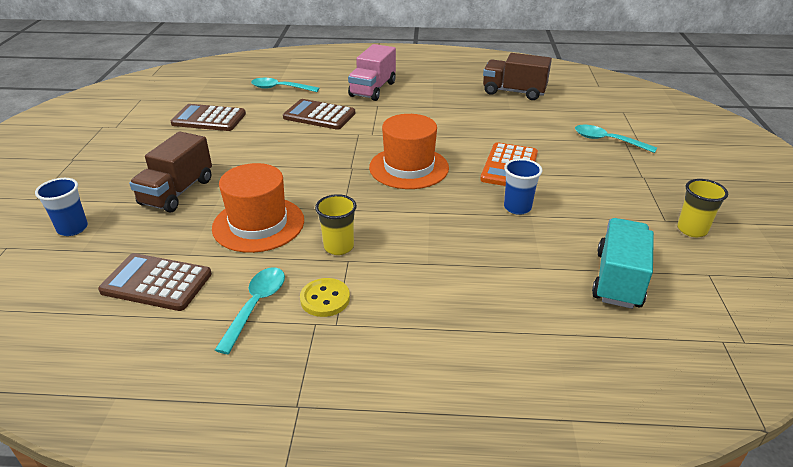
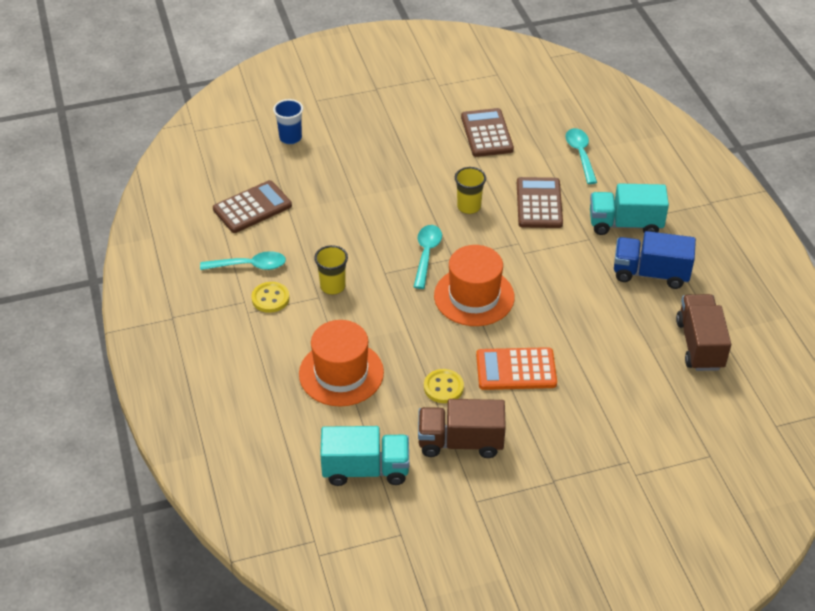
camera: 70 degrees right, 10 degrees up
(156, 283) = (252, 207): brown calculator -> brown calculator turned 60 degrees clockwise
(177, 192) = (360, 168): brown truck -> brown truck (460, 442)
(258, 224) = (340, 231): orange hat -> orange hat (341, 373)
(373, 89) = (625, 224): pink truck -> turquoise truck
(432, 92) = (650, 273): none -> blue truck
(517, 207) = (443, 387): blue cup -> yellow button
(607, 141) = (620, 445): turquoise spoon -> turquoise spoon (426, 254)
(692, 230) = (468, 522): yellow cup -> yellow cup (469, 207)

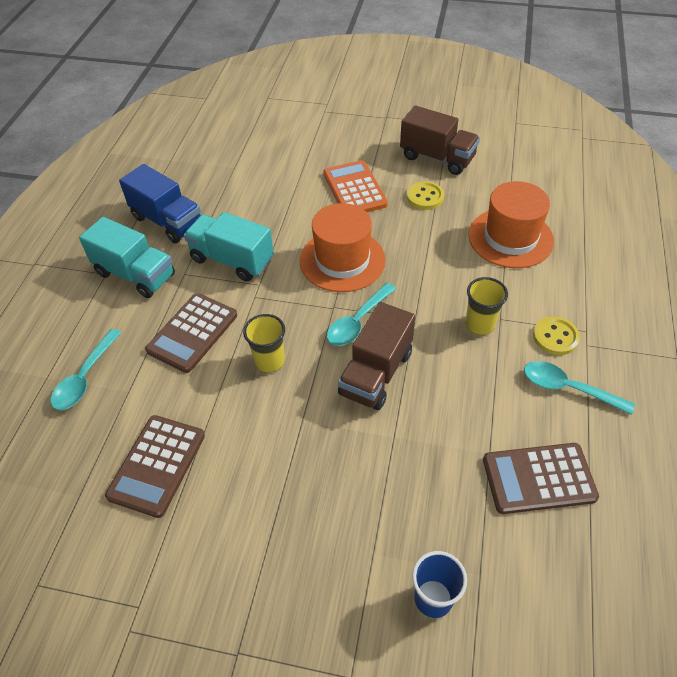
camera: 150 degrees left, 5 degrees up
(365, 469) = (523, 164): turquoise truck -> turquoise truck (232, 260)
(516, 370) = (354, 189): orange calculator -> orange calculator turned 135 degrees counterclockwise
(699, 345) = (195, 157): brown truck -> brown truck (376, 373)

